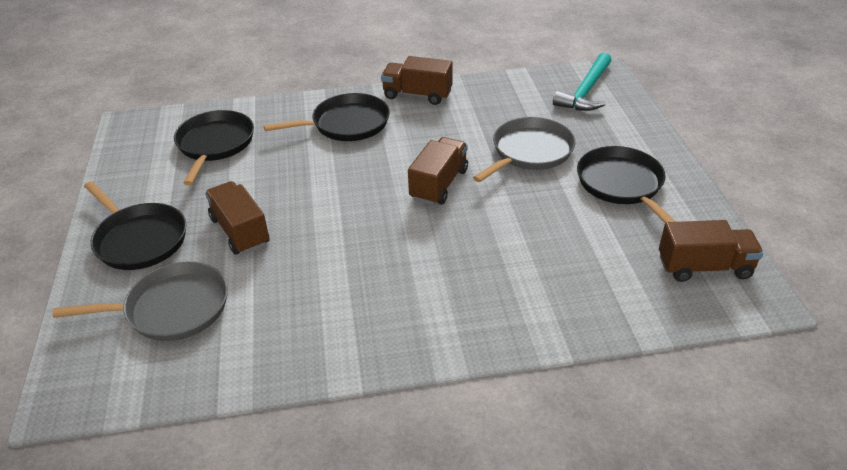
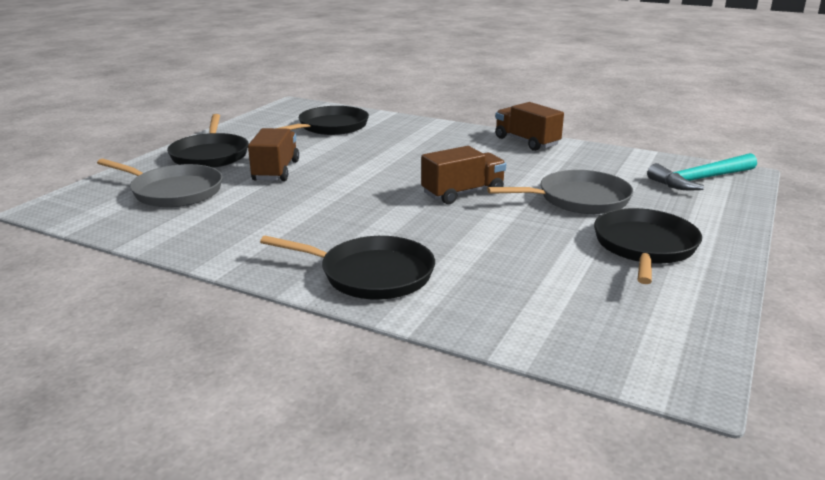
camera: 35 degrees right, 15 degrees down
(347, 124) = (441, 142): black pan -> black pan (371, 274)
(704, 267) = (652, 332): brown truck -> none

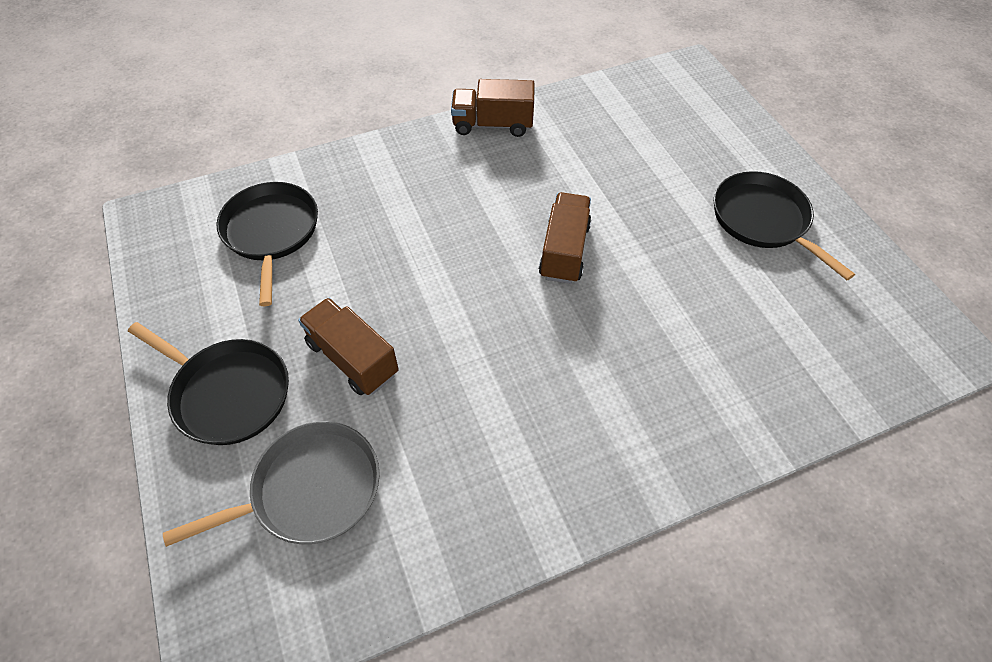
camera: 50 degrees left, 30 degrees up
(371, 274) = (673, 427): black pan -> none
(579, 199) = (649, 189): grey pan -> none
(700, 180) = (680, 96): turquoise hammer -> none

